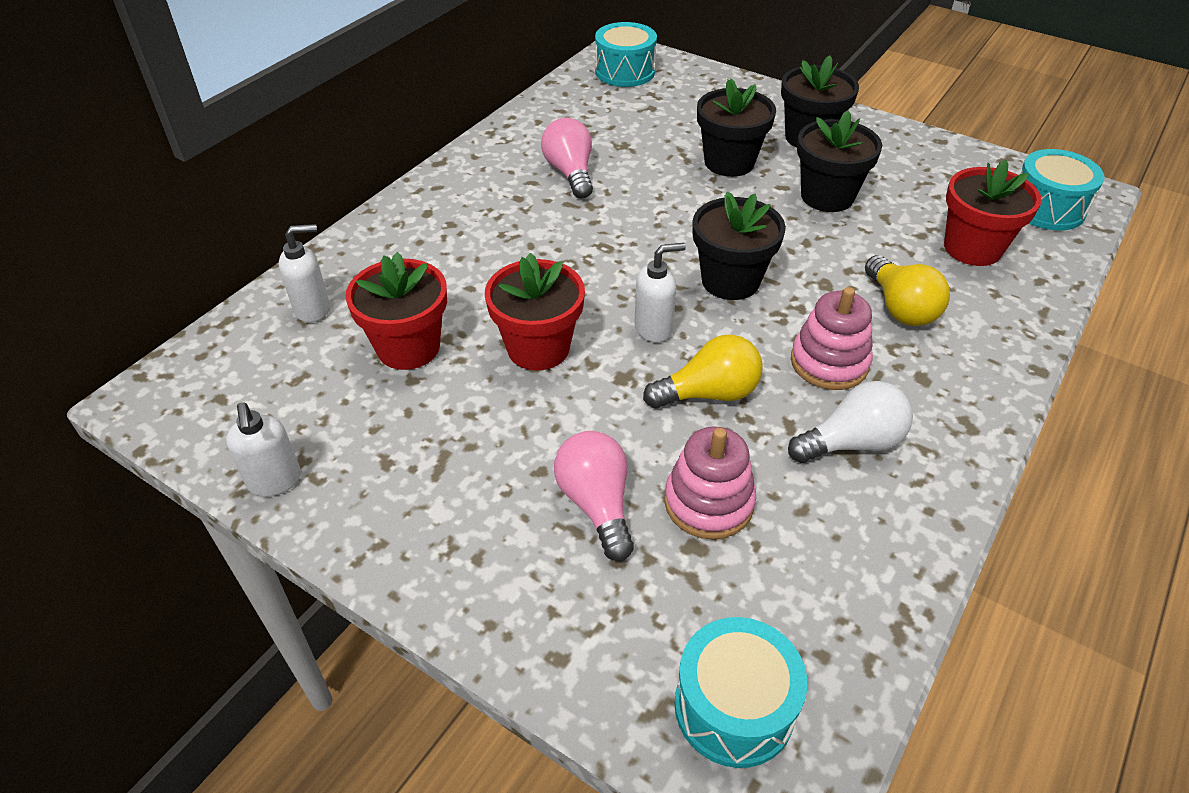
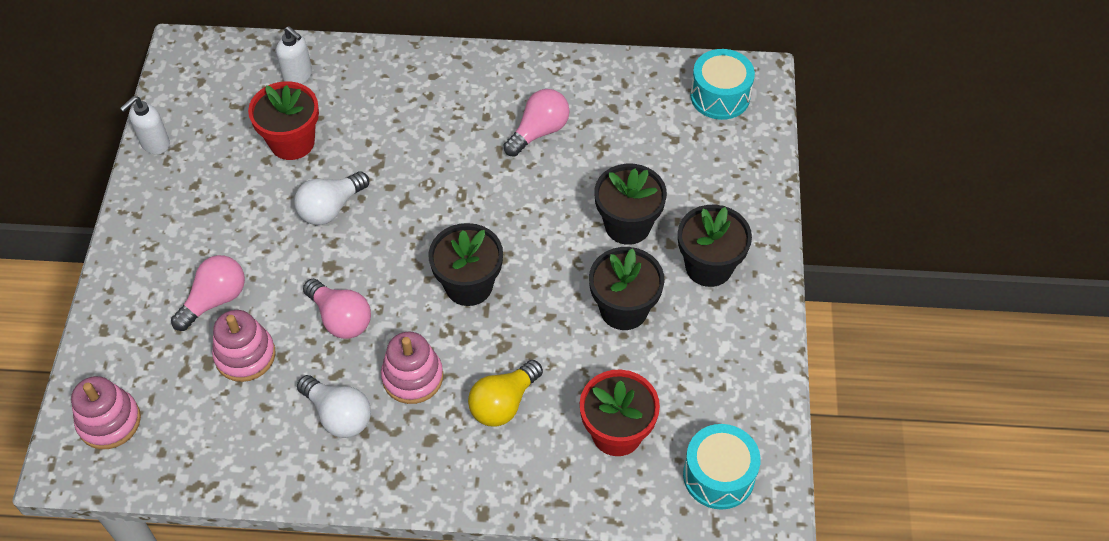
camera: 60 degrees right, 10 degrees up
(538, 348) = (330, 208): red flower pot -> white light bulb
(654, 328) = (388, 262): white soap dispenser -> none
(708, 393) = (340, 318): yellow light bulb -> pink light bulb
(734, 707) = (109, 421): turquoise drum -> pink stacking toy

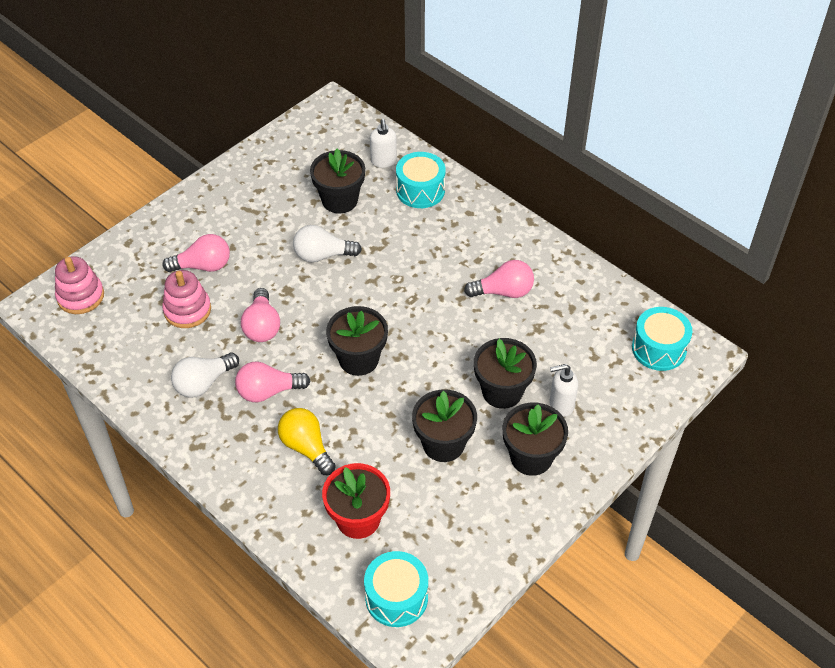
camera: 40 degrees right, 5 degrees down
(155, 144) = (260, 152): white soap dispenser -> white soap dispenser (561, 405)
(292, 142) = (339, 200): red flower pot -> black flower pot
(338, 415) = (203, 383): white light bulb -> white light bulb turned 60 degrees clockwise
(364, 83) = (420, 190): none -> turquoise drum
(412, 377) = (268, 391): pink stacking toy -> pink light bulb
(503, 403) = (306, 447): yellow light bulb -> yellow light bulb turned 60 degrees clockwise

